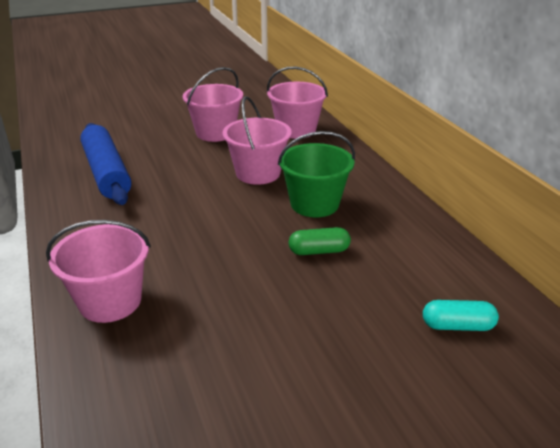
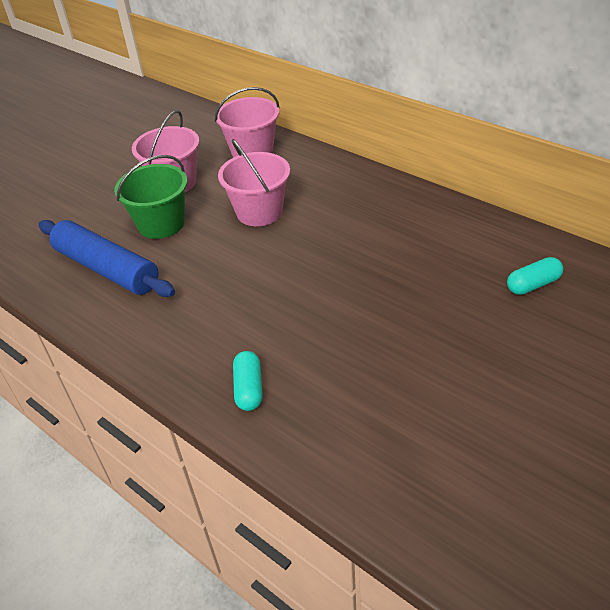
camera: 25 degrees left, 10 degrees up
(110, 301) = (249, 389): pink bucket -> turquoise capsule
(314, 204) = (338, 223): green bucket -> green bucket (161, 224)
(319, 251) = (381, 266): green capsule -> none

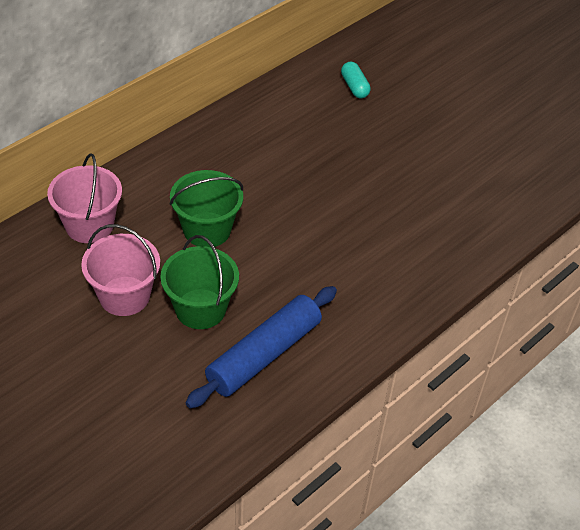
camera: 90 degrees left, 5 degrees up
(249, 389) = (437, 256): turquoise capsule -> none
(259, 212) = (207, 230): pink bucket -> green bucket

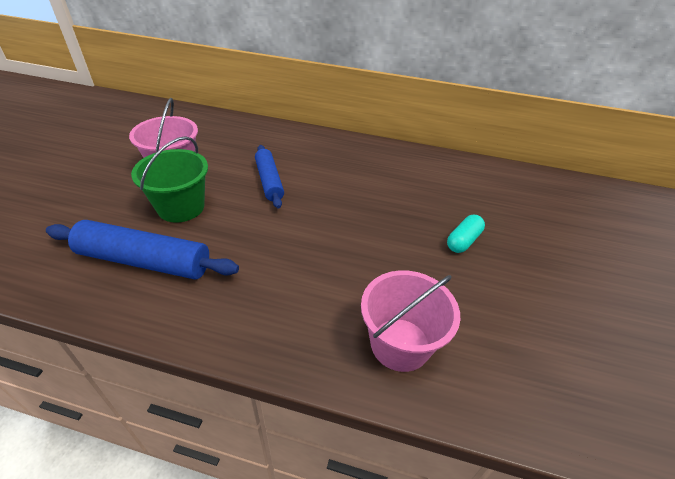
camera: 60 degrees right, 5 degrees down
(89, 225) = (233, 134): pink bucket -> pink bucket (400, 344)
(207, 230) = (269, 181): green bucket -> blue rolling pin
(354, 87) = (512, 198): turquoise capsule -> turquoise capsule (463, 241)

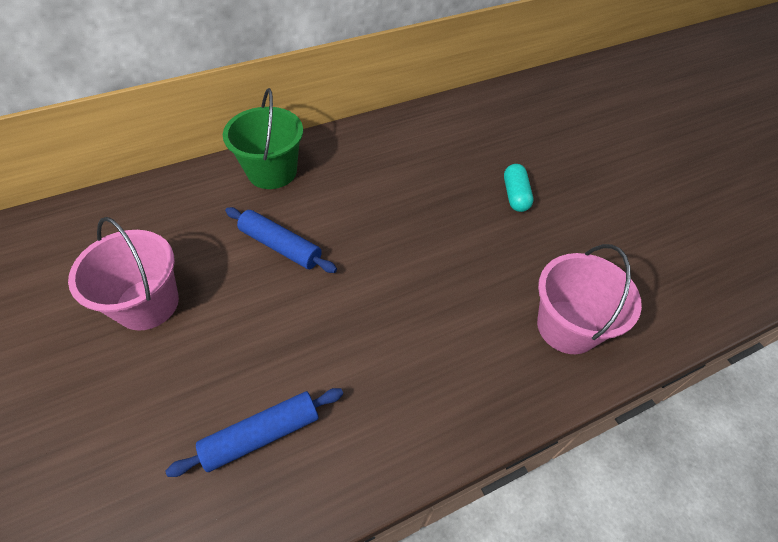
camera: 40 degrees left, 10 degrees up
(144, 261) = (262, 435): blue rolling pin -> blue rolling pin, size x0.64
(181, 207) = (220, 344): green bucket -> green bucket (272, 171)

